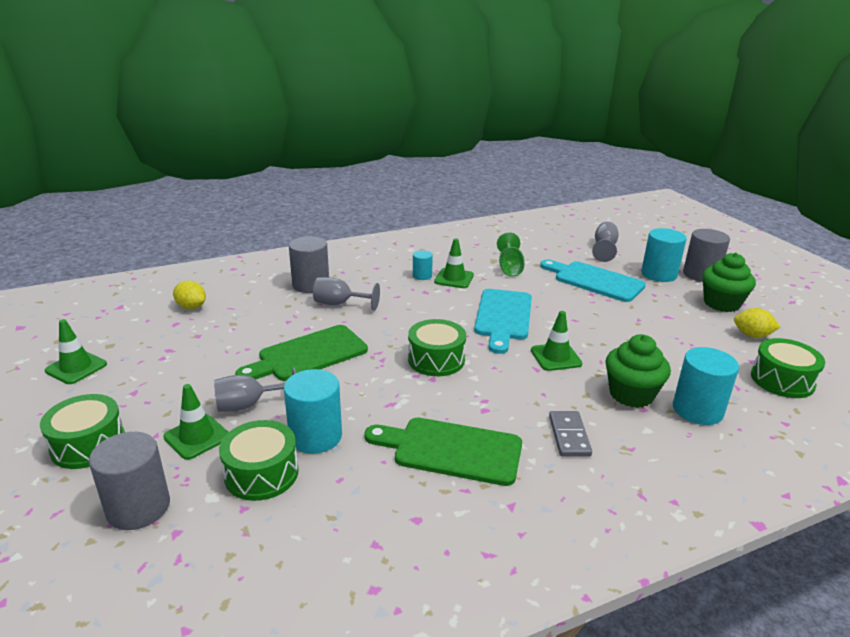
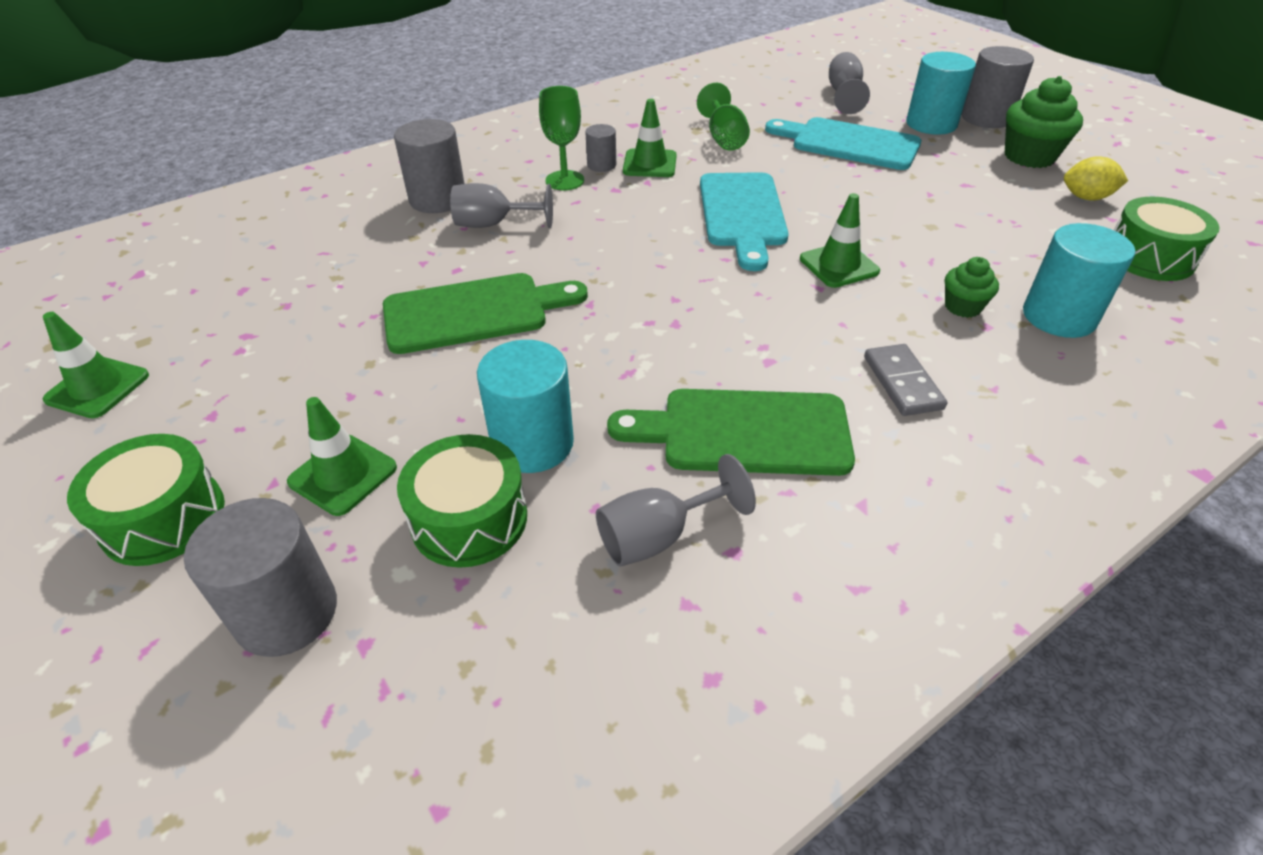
camera: 10 degrees left, 15 degrees up
(191, 307) = (259, 259): yellow lemon -> none
(249, 405) = (409, 408): grey goblet -> grey goblet (658, 536)
(308, 355) = (474, 312): green cutting board -> green cutting board turned 150 degrees counterclockwise
(394, 282) = (564, 180): none -> green goblet
(422, 276) = (601, 165): turquoise cylinder -> grey cylinder
(436, 359) = (670, 293): green drum -> none
(631, 394) = (962, 307): green cupcake -> green cupcake, size x0.57

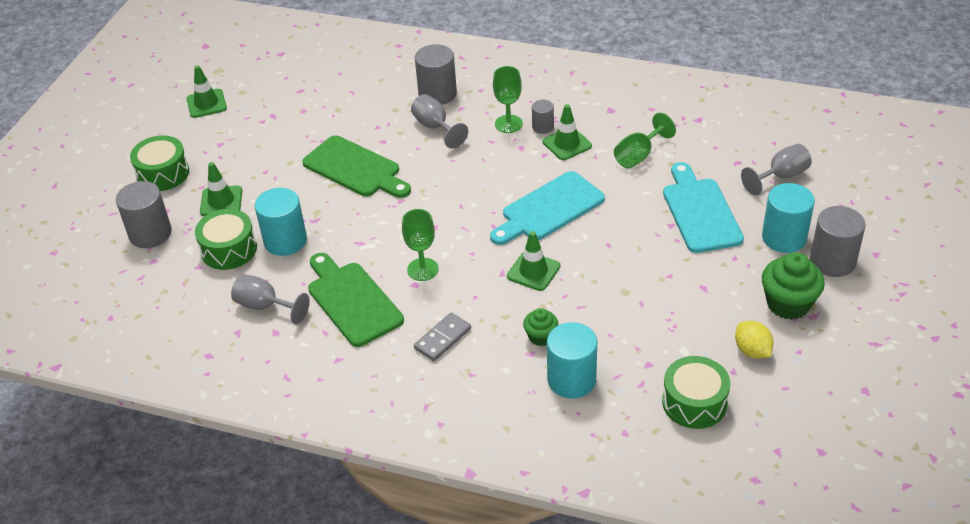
camera: 55 degrees right, 0 degrees up
(746, 342) = (422, 269): none -> green goblet

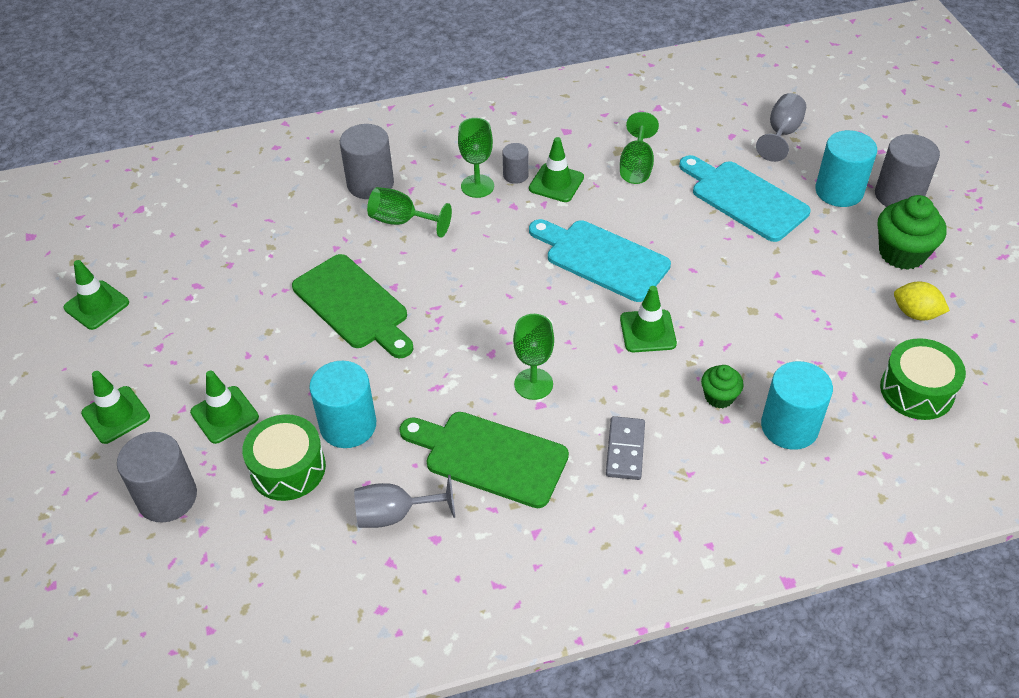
camera: 35 degrees left, 5 degrees up
(163, 173) = (116, 415): green drum -> green traffic cone
(355, 169) = (353, 305): green cutting board -> green cutting board turned 45 degrees clockwise
(435, 127) = (402, 221): grey goblet -> green goblet
(549, 209) = (602, 258): turquoise cutting board -> turquoise cutting board turned 105 degrees clockwise

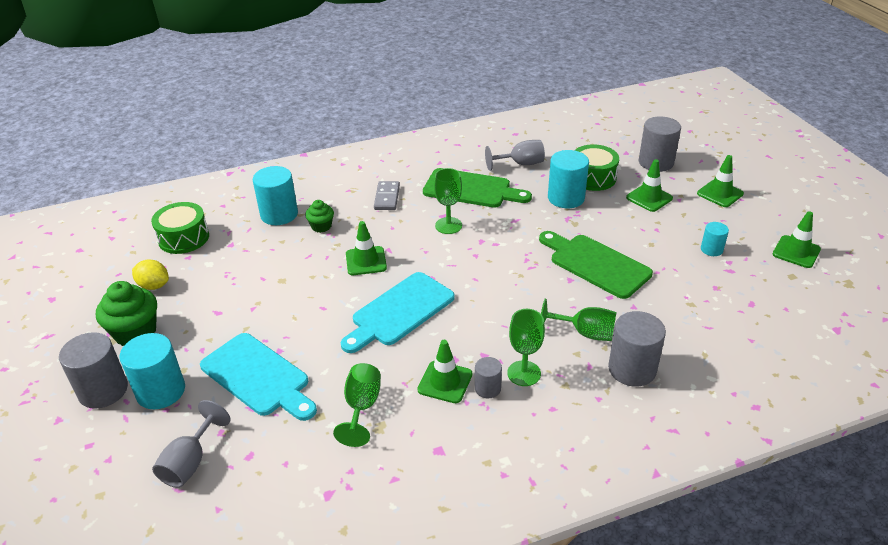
camera: 175 degrees right, 10 degrees down
(197, 316) = (711, 249): none -> turquoise cylinder
(602, 258) = (399, 311): turquoise cutting board -> turquoise cutting board turned 105 degrees clockwise

